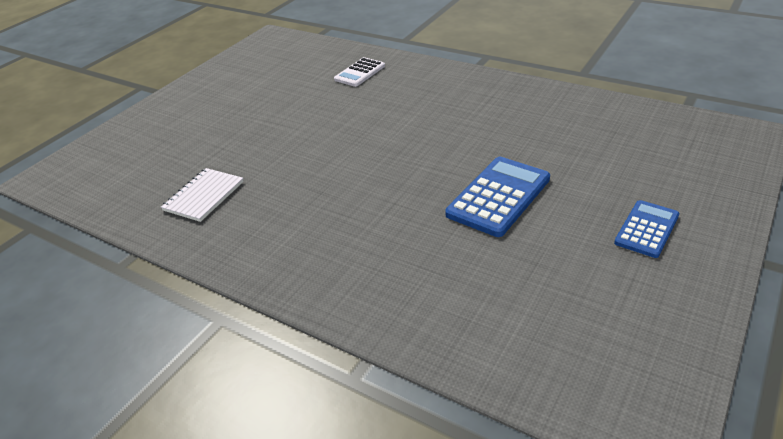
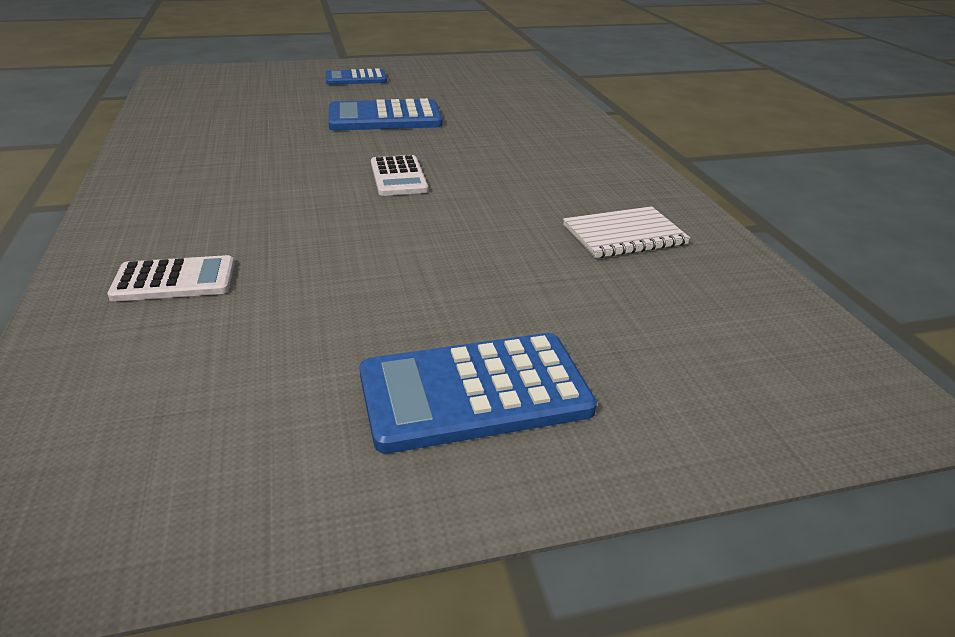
camera: 140 degrees left, 5 degrees down
(203, 105) = (474, 392): none -> blue calculator
(379, 157) = (398, 177): none -> white calculator

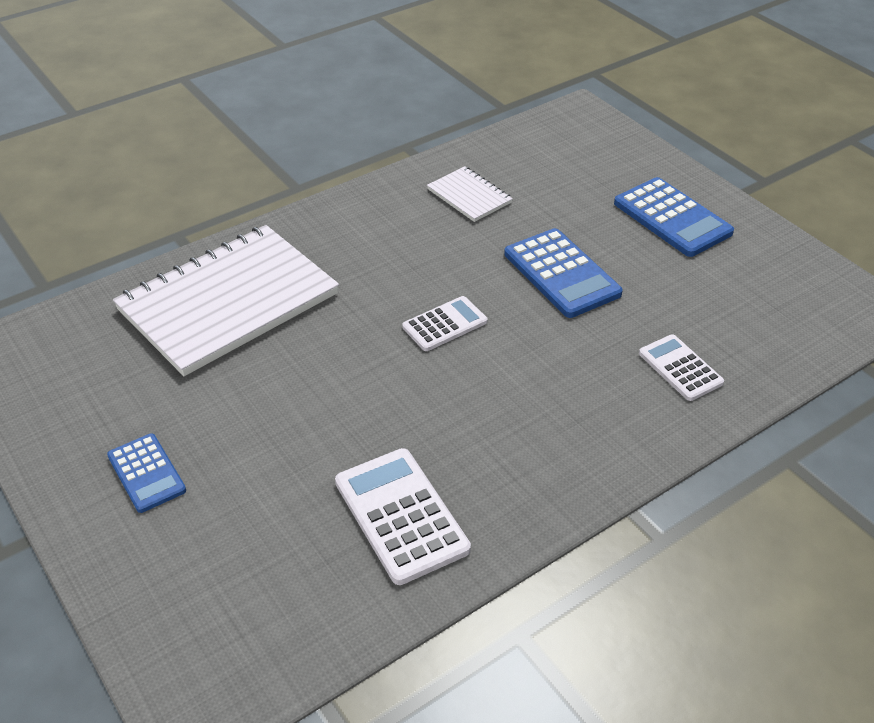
camera: 110 degrees left, 10 degrees up
(214, 126) = (401, 515): none -> white calculator
(384, 118) = (295, 387): blue calculator -> blue calculator (561, 274)
(510, 112) = (228, 302): none -> white notebook

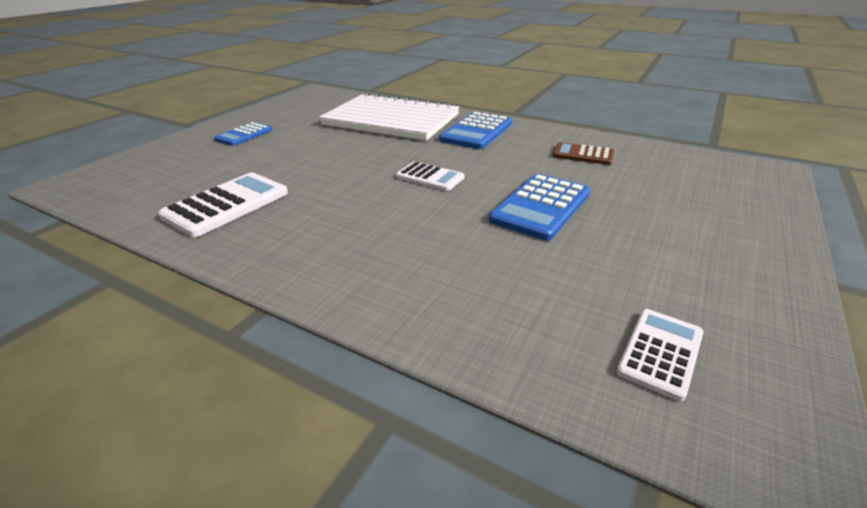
camera: 65 degrees right, 10 degrees down
(469, 196) = (583, 155): white notebook -> brown calculator
(672, 218) = (703, 244): blue calculator -> blue calculator (477, 131)
(680, 368) = (477, 295): white calculator -> white calculator (660, 353)

